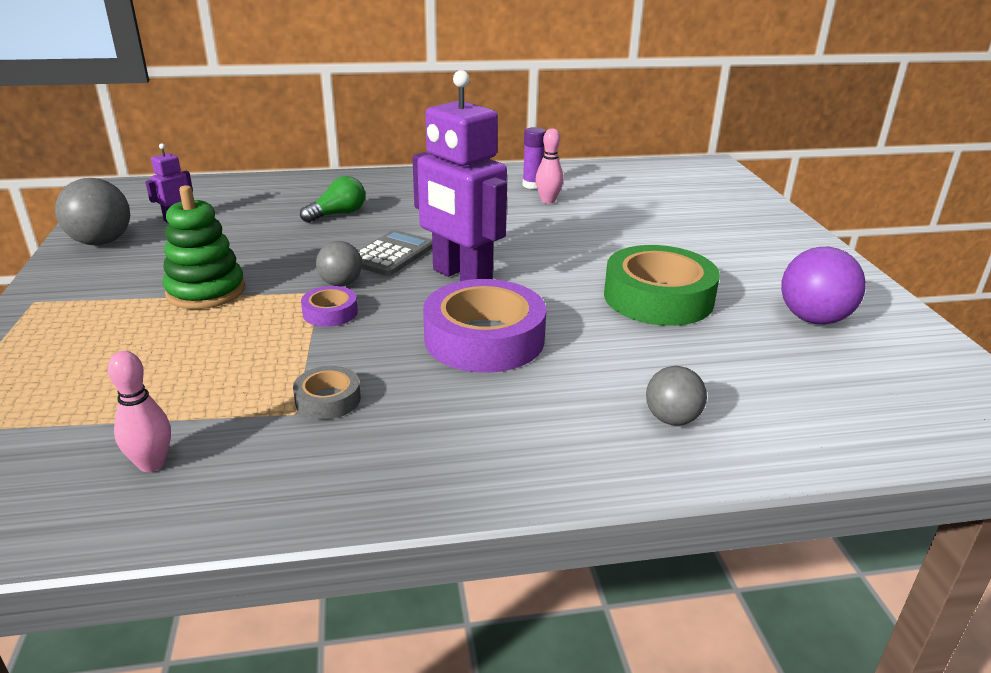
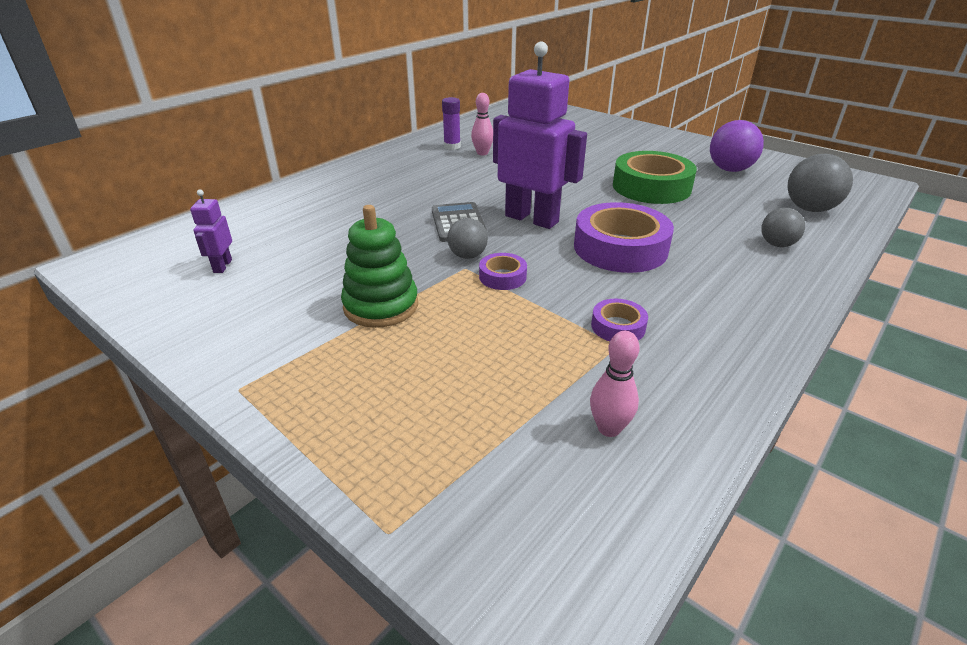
camera: 40 degrees left, 5 degrees up
(101, 242) = (189, 314): grey ball -> grey ball (809, 209)
(328, 399) = (618, 327): grey tape -> purple tape
(338, 214) = (359, 211): green light bulb -> none
(461, 277) = (532, 219): purple robot -> purple robot turned 150 degrees counterclockwise

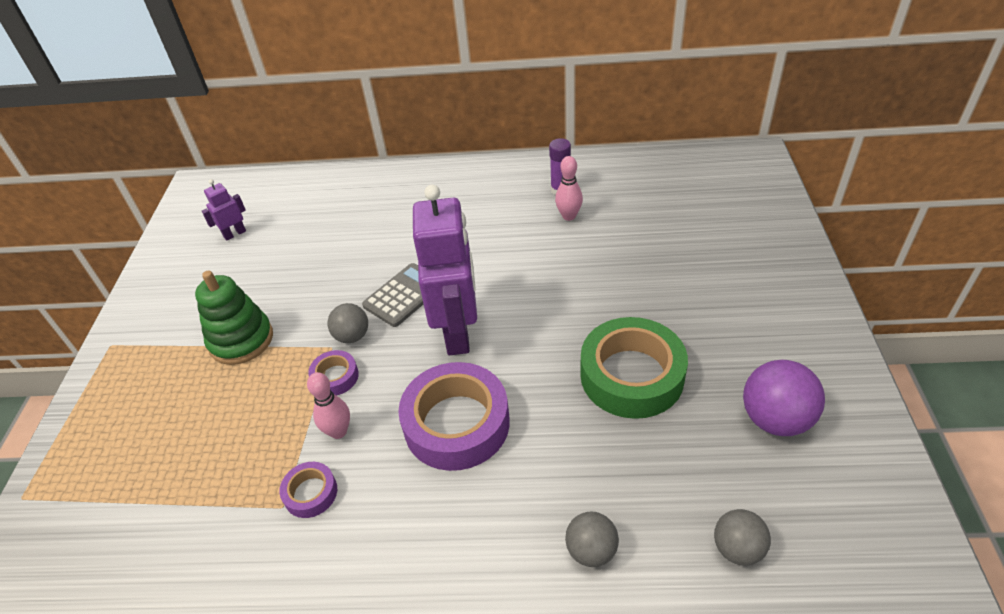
camera: 55 degrees right, 10 degrees up
(609, 428) = (168, 556): pink bowling pin -> pink bowling pin (338, 431)
(809, 209) = (737, 548): grey ball -> grey ball, size x0.63

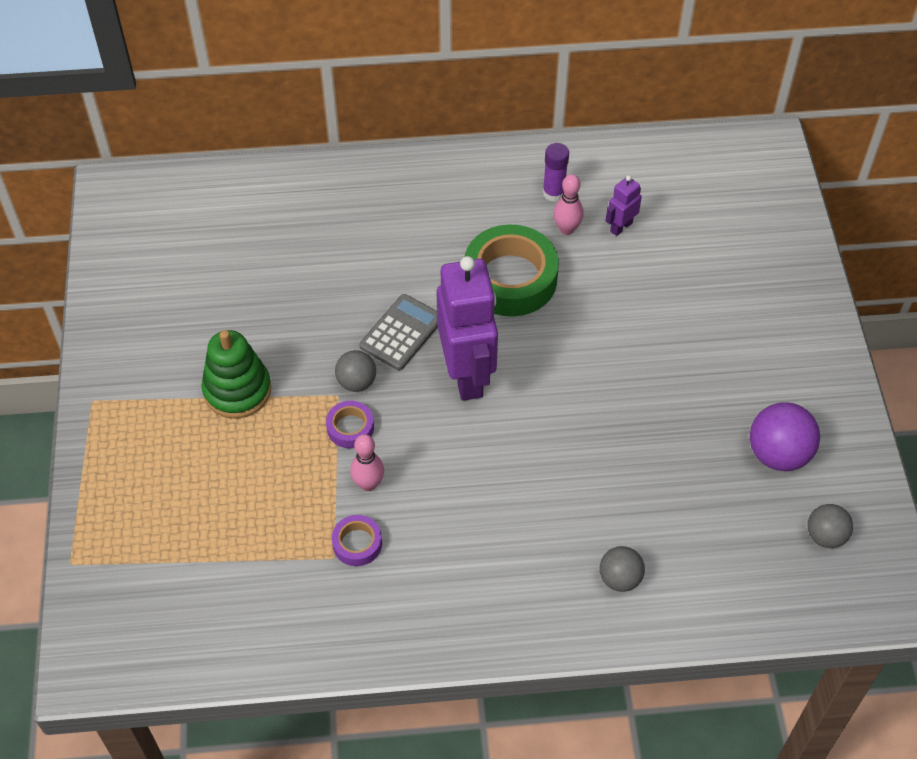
camera: 10 degrees left, 10 degrees up
(234, 234) = (184, 257): purple robot -> purple robot (621, 227)
(456, 423) = (482, 471): purple tape -> none
(631, 375) = (645, 416): green tape -> green tape (510, 278)
(737, 548) = (742, 570): grey ball -> grey ball (825, 536)

